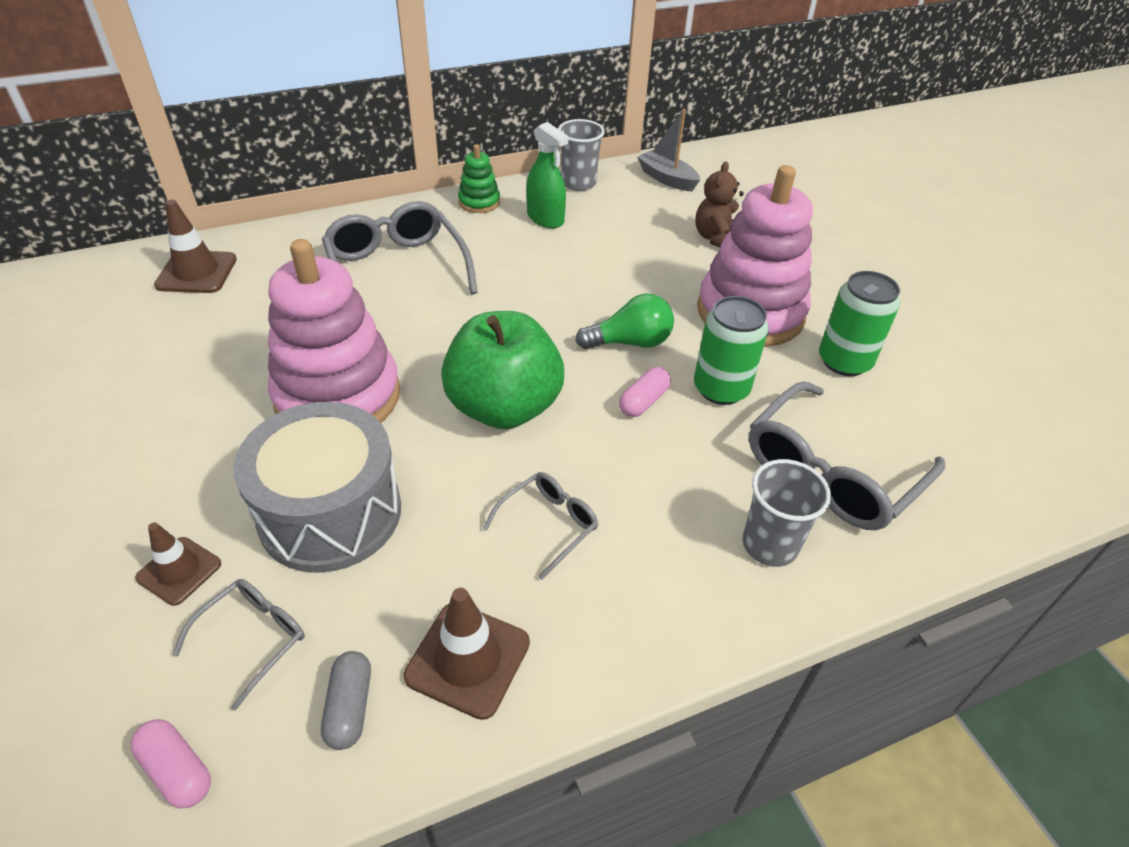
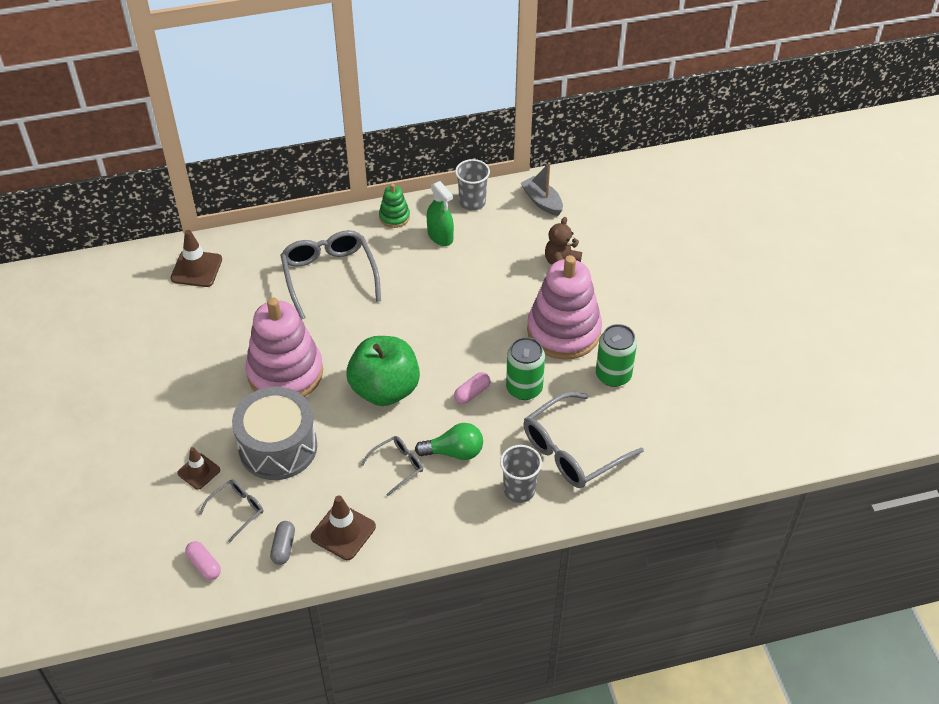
camera: 10 degrees right, 5 degrees up
(630, 342) = (475, 348): green light bulb -> green light bulb (454, 452)

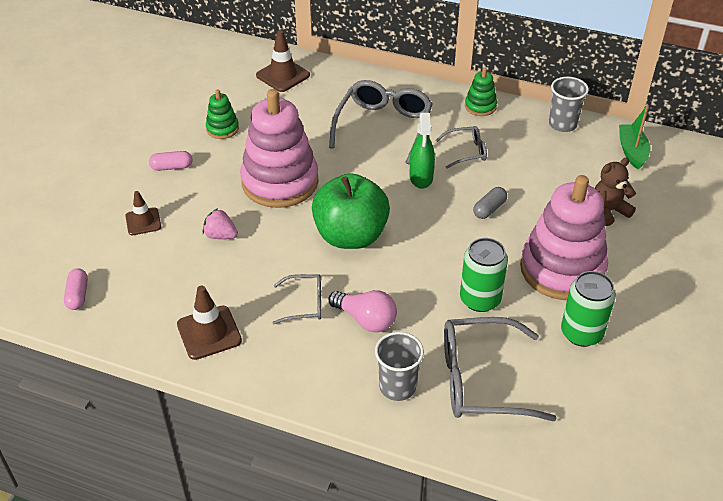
camera: 35 degrees right, 5 degrees down
(188, 349) = (222, 129): none -> green stacking toy
(237, 510) = (143, 267): grey glasses -> grey glasses (466, 151)
(278, 447) = (220, 235): grey drum -> pink strawberry
(283, 547) = (150, 317): grey capsule -> grey capsule (489, 209)
(440, 236) = (509, 138): green spray bottle -> green spray bottle (421, 177)
(454, 452) = (366, 319): green light bulb -> pink light bulb
(472, 393) = (426, 278): pink capsule -> pink capsule (172, 167)
(542, 201) = (632, 151): grey boat -> green boat

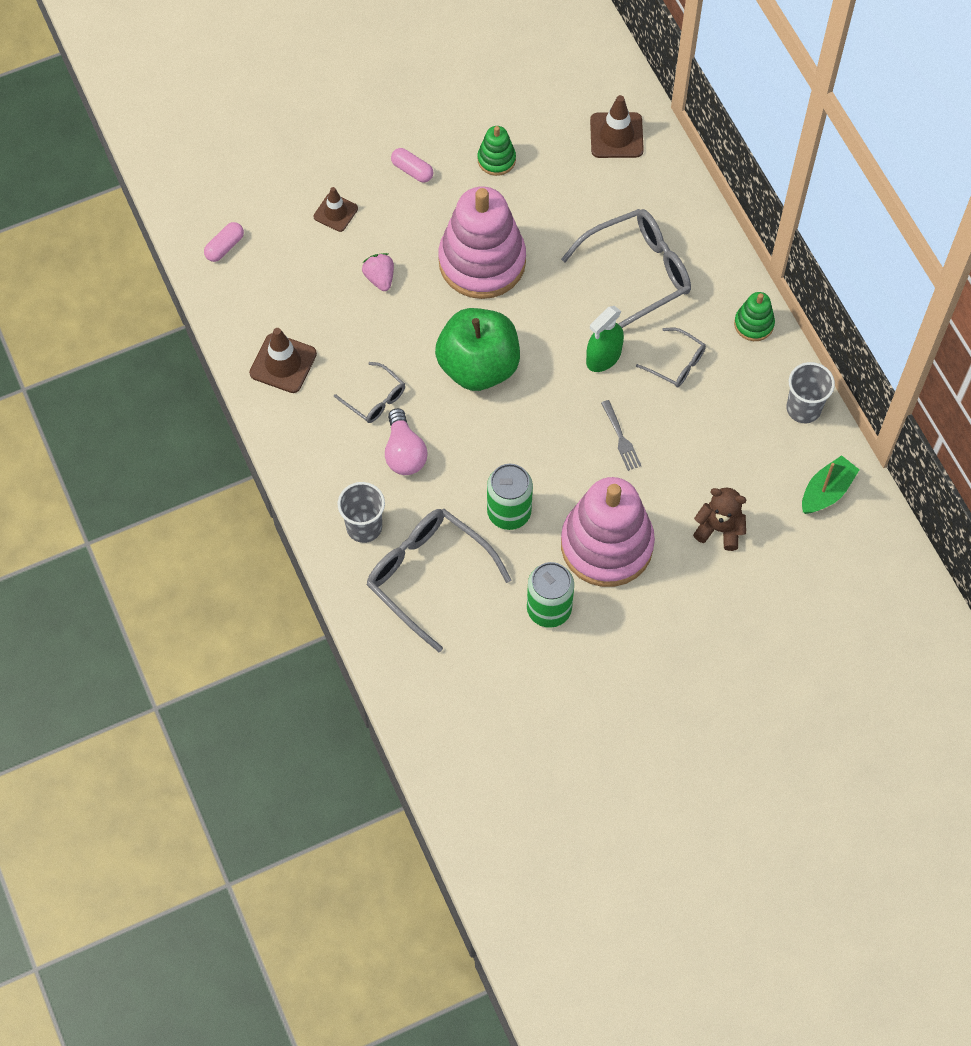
camera: 45 degrees right, 20 degrees up
(489, 209) = (621, 438): grey capsule -> grey fork

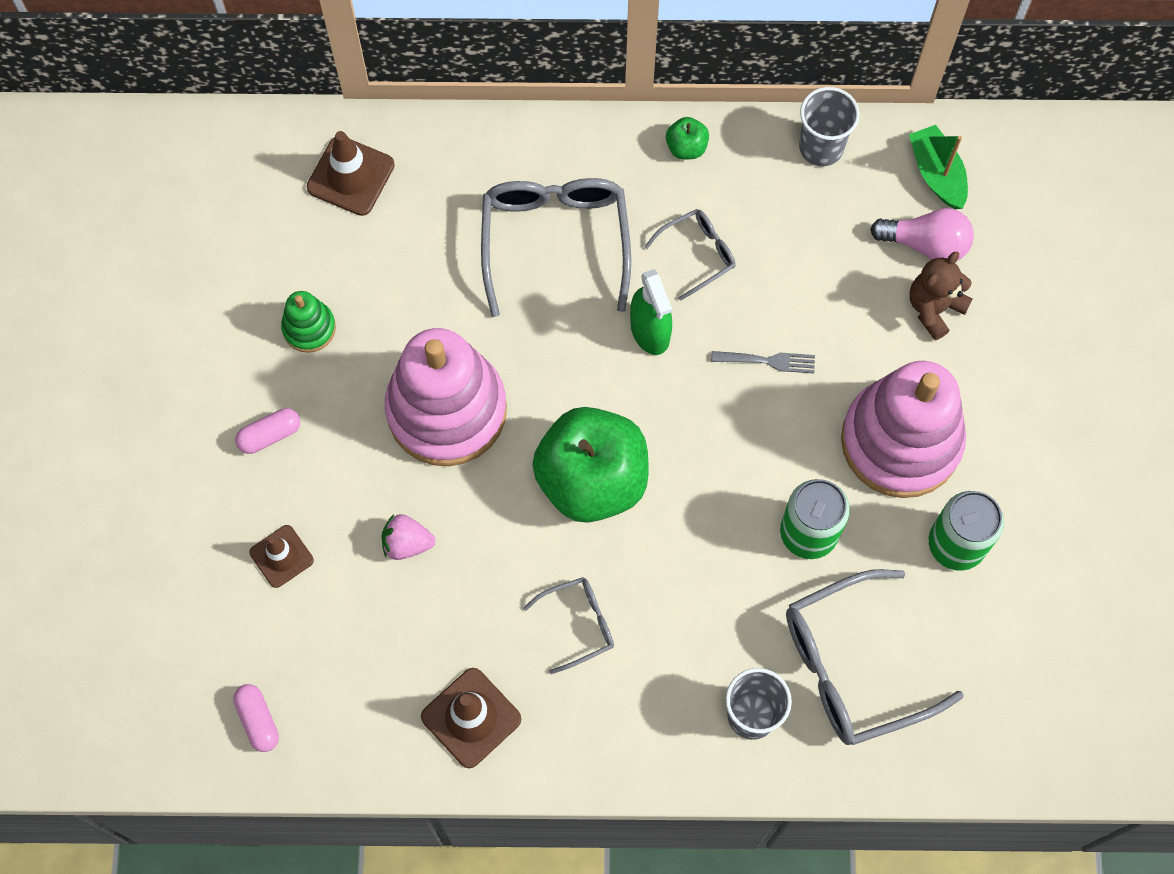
camera: 65 degrees left, 5 degrees up
(404, 452) = (670, 621): pink light bulb -> pink light bulb (926, 244)
(754, 324) = (686, 147): green stacking toy -> green apple

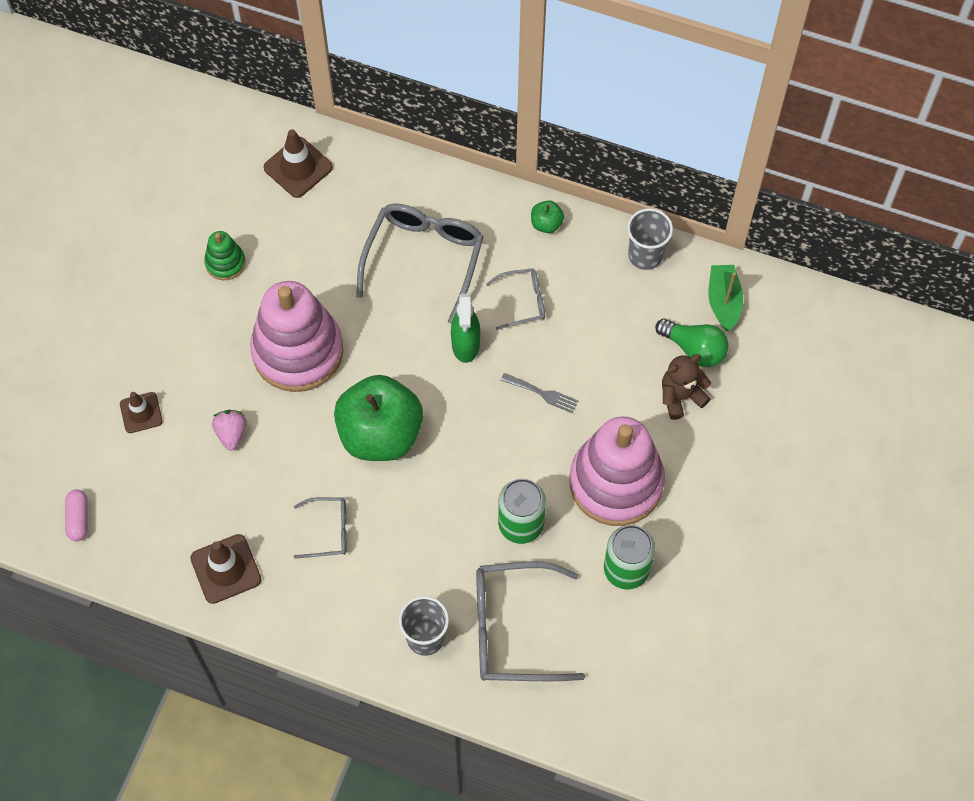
camera: 20 degrees right, 5 degrees down
(270, 435) = (167, 327): pink capsule -> none
(407, 543) = (231, 433): pink strawberry -> pink strawberry turned 60 degrees clockwise
(926, 244) = (694, 349): pink light bulb -> green light bulb

